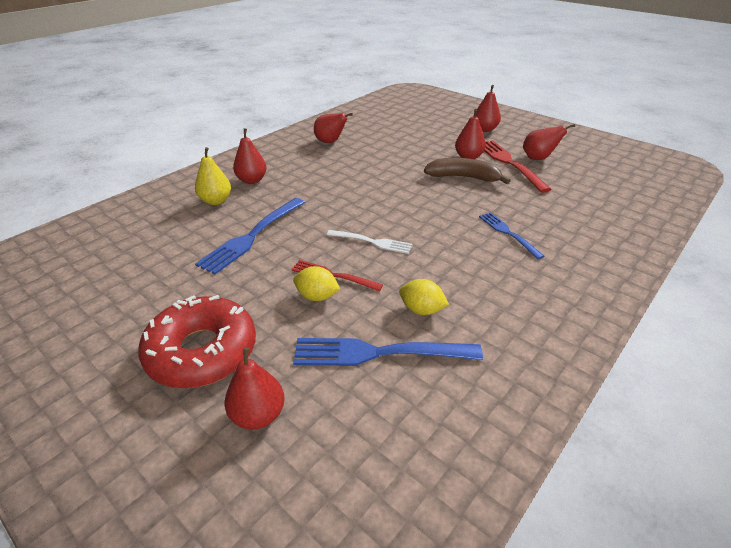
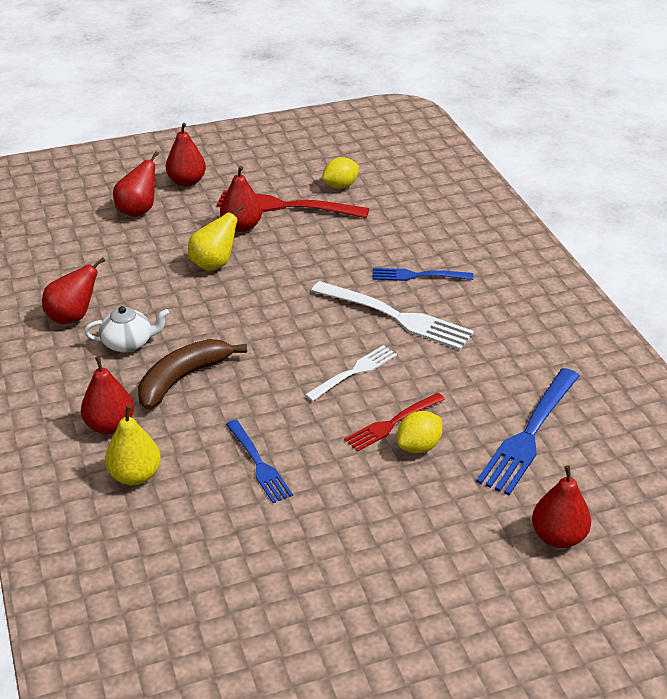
camera: 60 degrees left, 0 degrees up
(202, 351) = (447, 557): red donut -> none
(252, 236) = (258, 464): blue fork -> blue fork, size x0.61
(324, 162) = (128, 343): none -> white teapot
(421, 161) = (214, 264): none -> yellow pear
(421, 310) = (490, 384): yellow lemon -> yellow lemon (340, 186)
(450, 239) = (396, 317): none -> white fork
(463, 177) = (284, 252): brown banana -> brown banana (183, 379)
(538, 158) = (296, 182): red pear -> red pear (138, 211)

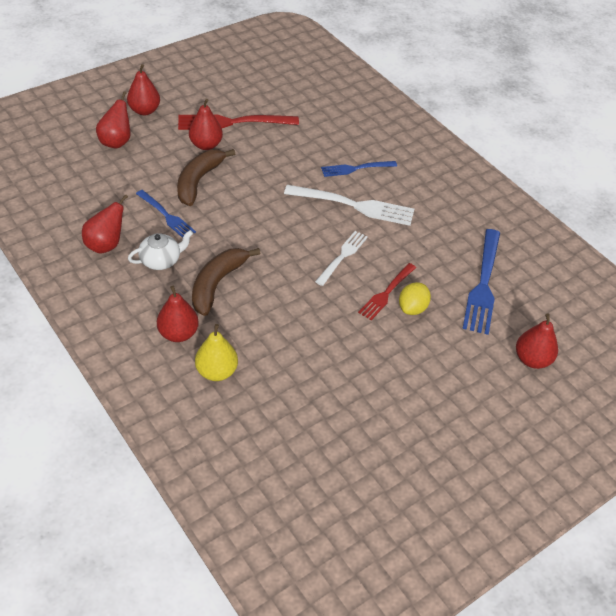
camera: 20 degrees left, 10 degrees up
(214, 264) = (199, 181): yellow pear -> brown banana
(258, 464) = (304, 344): blue fork -> blue fork (166, 216)
(340, 186) = (267, 99): yellow lemon -> none

